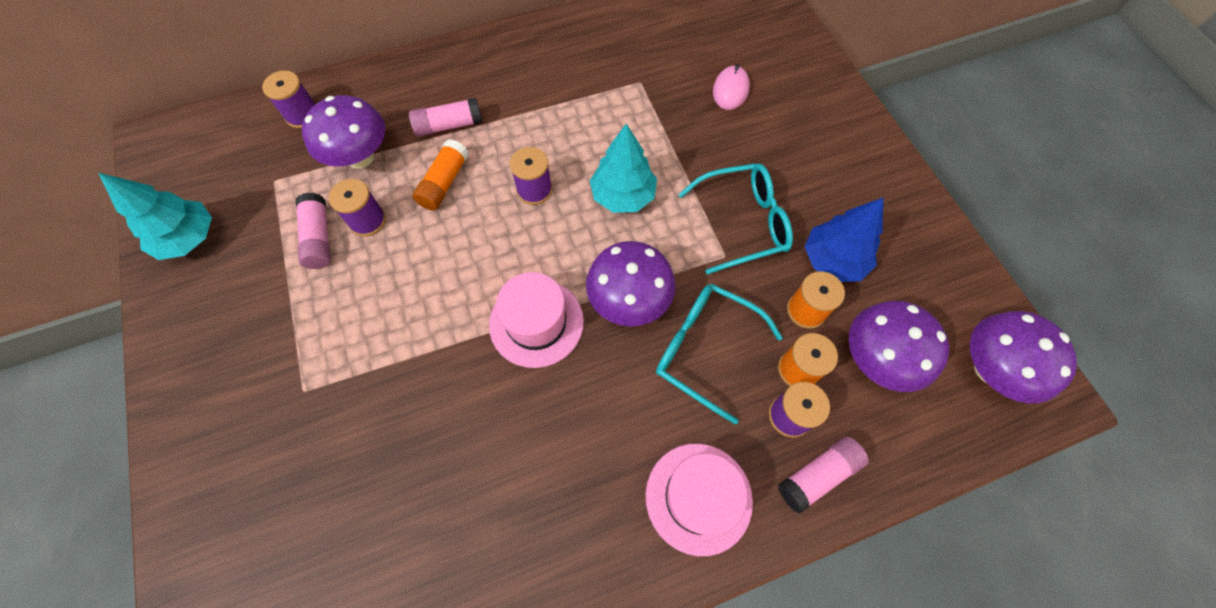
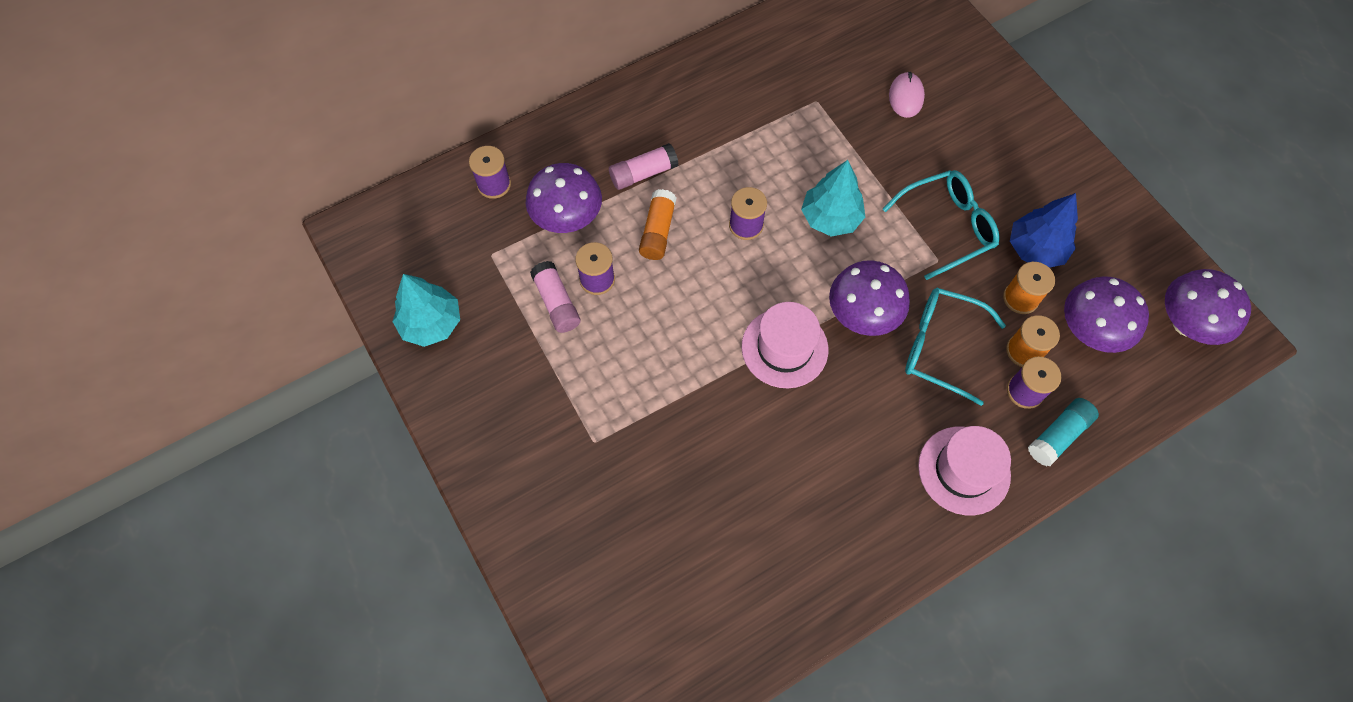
camera: 10 degrees left, 0 degrees up
(818, 475) = (1058, 435): pink glue stick -> turquoise glue stick

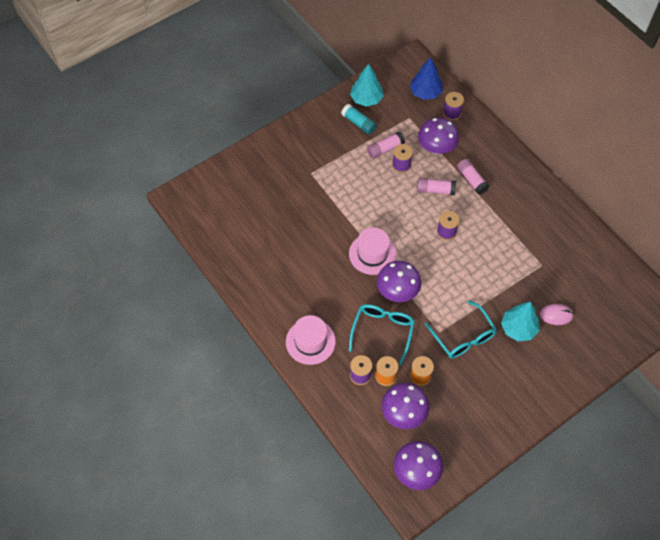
camera: 85 degrees right, 5 degrees down
(657, 231) = (435, 190): orange glue stick -> pink glue stick
(830, 218) = (458, 274): turquoise tree -> turquoise tree (518, 328)
(1035, 249) = (456, 386): blue tree -> blue tree (425, 93)
(1058, 435) = (335, 391): turquoise glue stick -> turquoise glue stick (358, 123)

